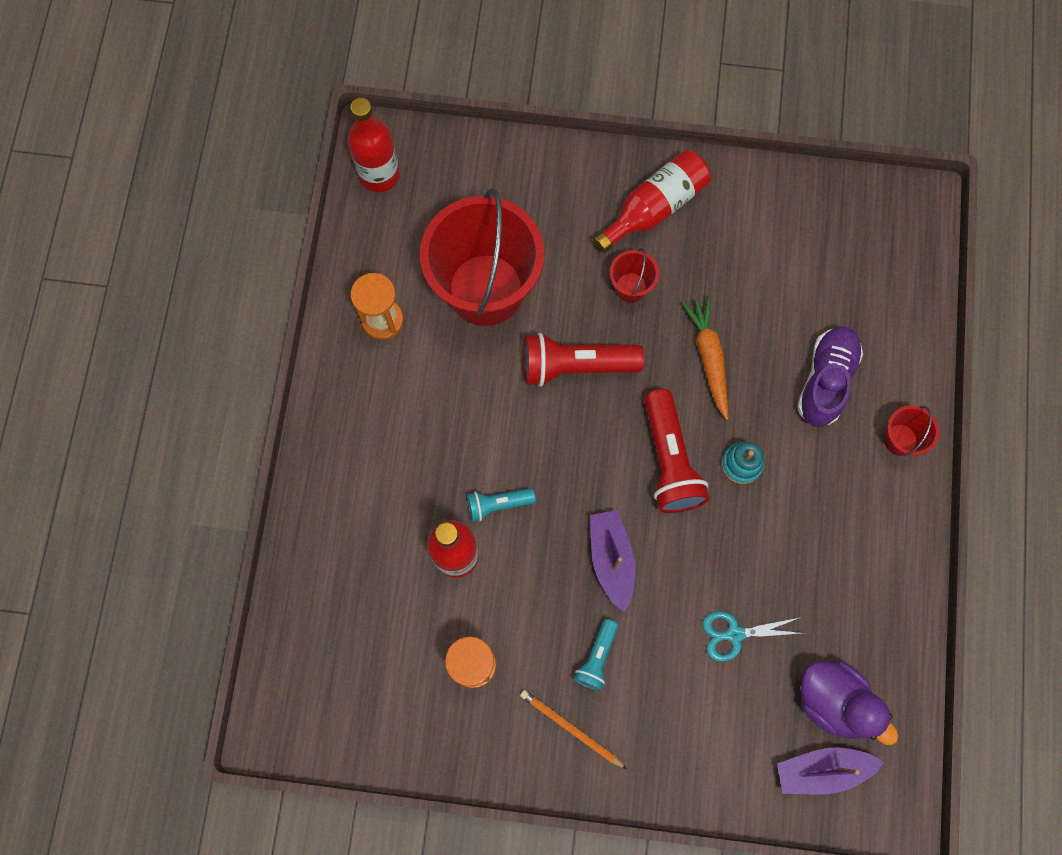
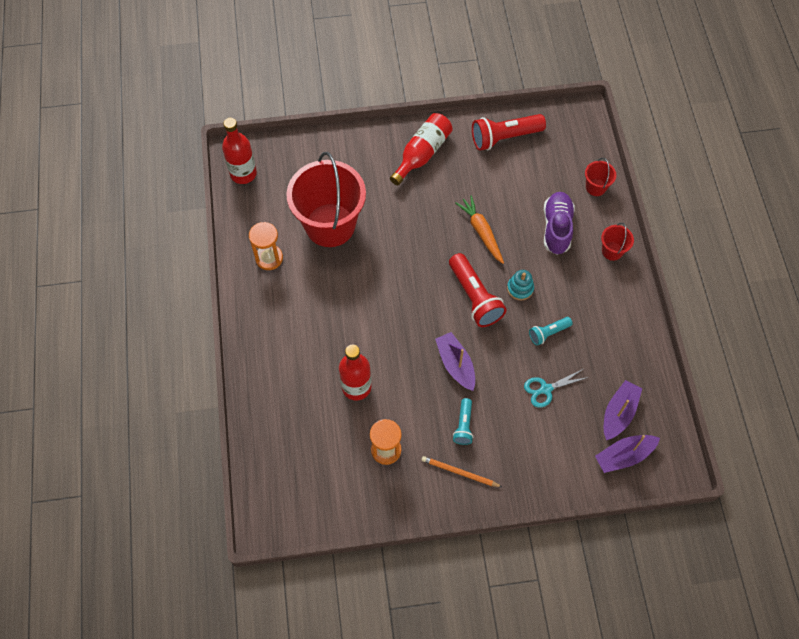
camera: 15 degrees left, 10 degrees down
(498, 504) = (374, 350): turquoise flashlight -> turquoise flashlight (548, 333)
(576, 366) = (400, 256): red flashlight -> red flashlight (504, 137)
(630, 287) = (421, 202): red bucket -> red bucket (595, 187)
(833, 701) = (619, 413): purple duck -> purple boat

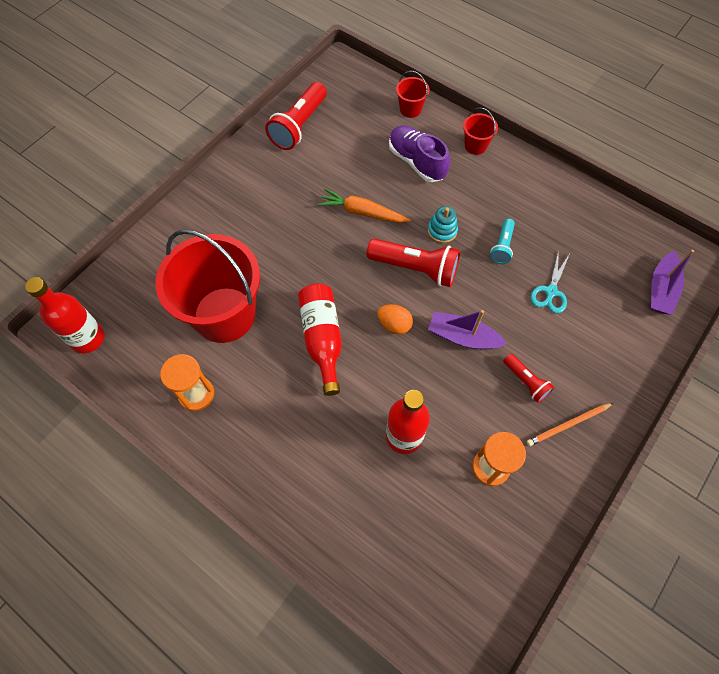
camera: 45 degrees left, 0 degrees up
(422, 154) = (244, 190): red bottle -> red bottle (322, 339)
(422, 319) = (394, 325): none -> orange egg
(463, 425) = (526, 381): turquoise flashlight -> red flashlight
(619, 413) = (620, 261): purple boat -> none

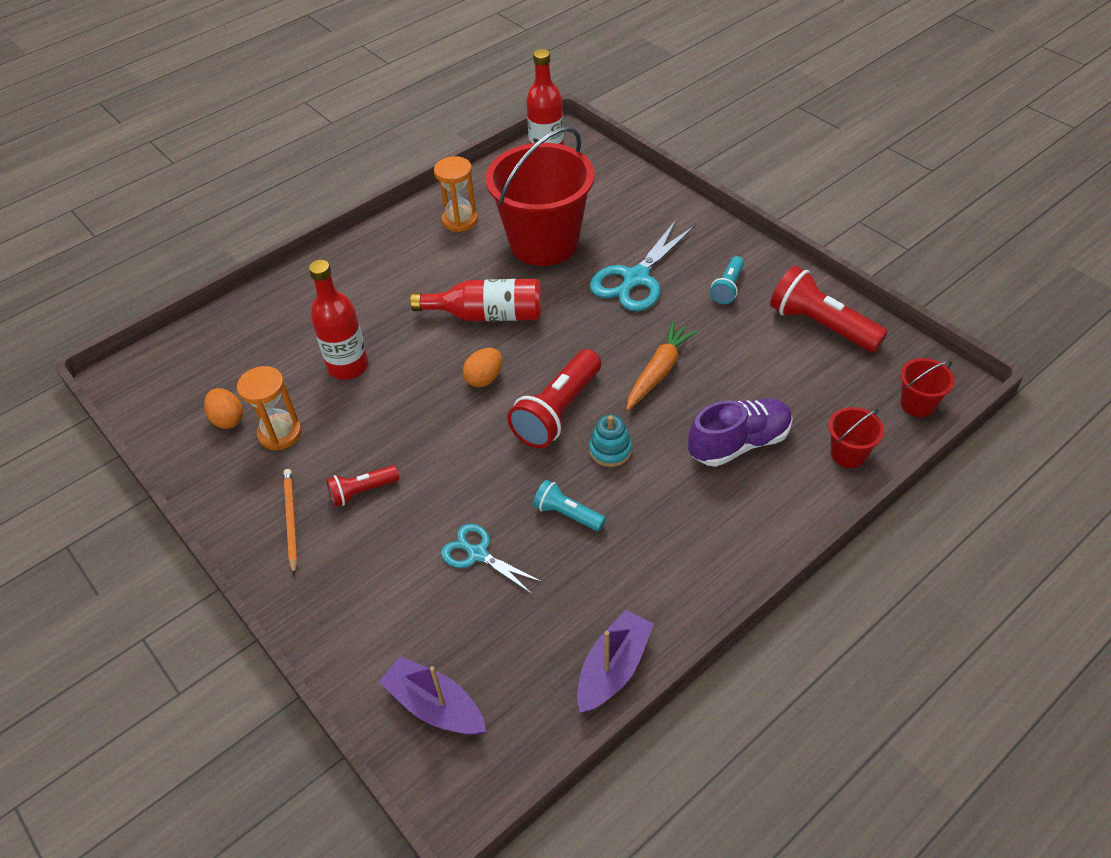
camera: 105 degrees right, 15 degrees down
(263, 239) = (636, 278): none -> turquoise scissors
(267, 180) = (728, 287): none -> turquoise flashlight
(463, 337) = (445, 441): purple boat -> purple boat (613, 669)
(475, 146) = (763, 523): red bucket -> red bucket (917, 404)
(488, 521) = (228, 419): none -> orange egg

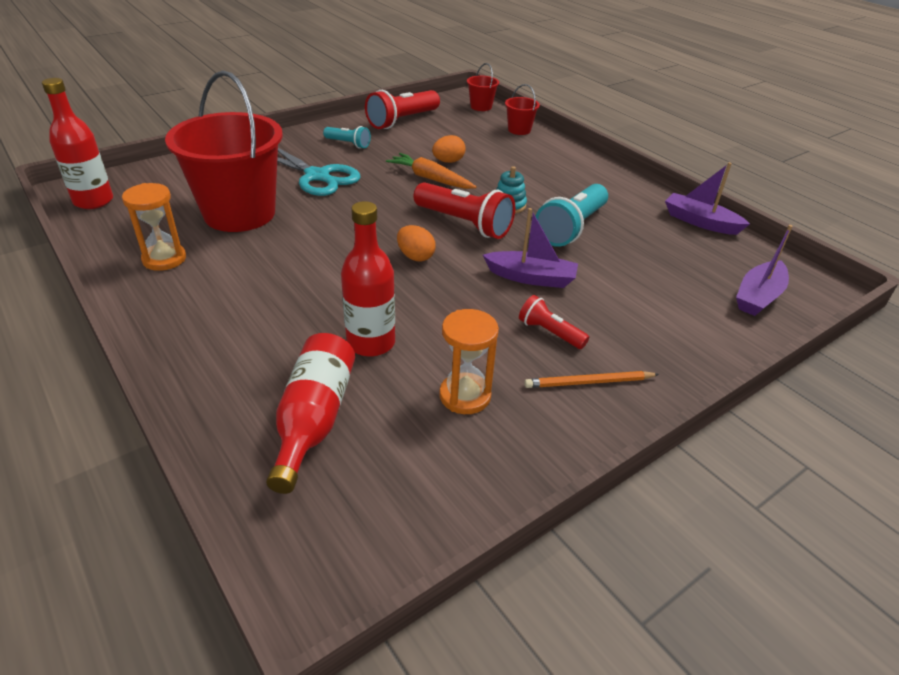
camera: 90 degrees left, 10 degrees down
(228, 419) = (433, 446): orange egg -> orange egg (448, 161)
(362, 491) = (550, 333): red flashlight -> red flashlight turned 150 degrees clockwise
(455, 475) = (531, 278): none -> purple boat
(478, 554) = (615, 270): turquoise scissors -> none
(487, 315) = (328, 250): red bottle -> red bottle (314, 420)
(567, 514) = (572, 228): turquoise flashlight -> turquoise flashlight, size x1.82
(739, 443) = (507, 159): purple shoe -> none

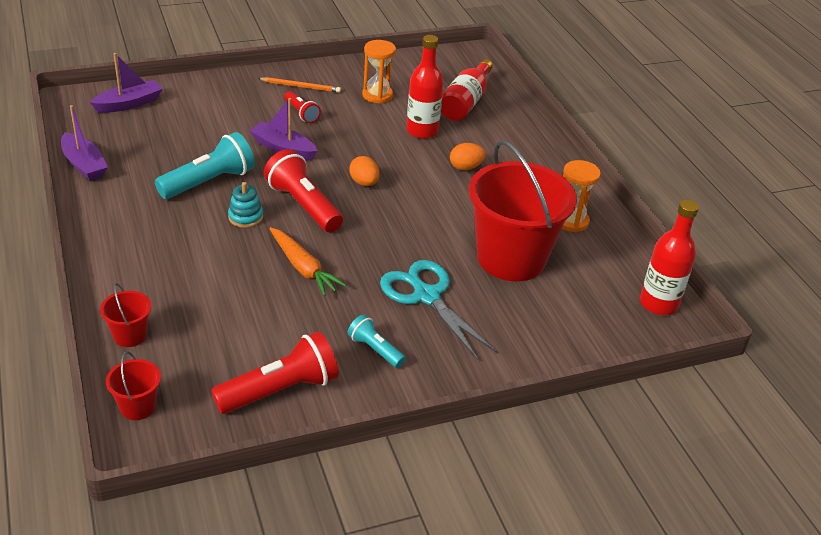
camera: 165 degrees left, 0 degrees up
(448, 161) = (266, 291): orange egg -> orange egg (465, 167)

